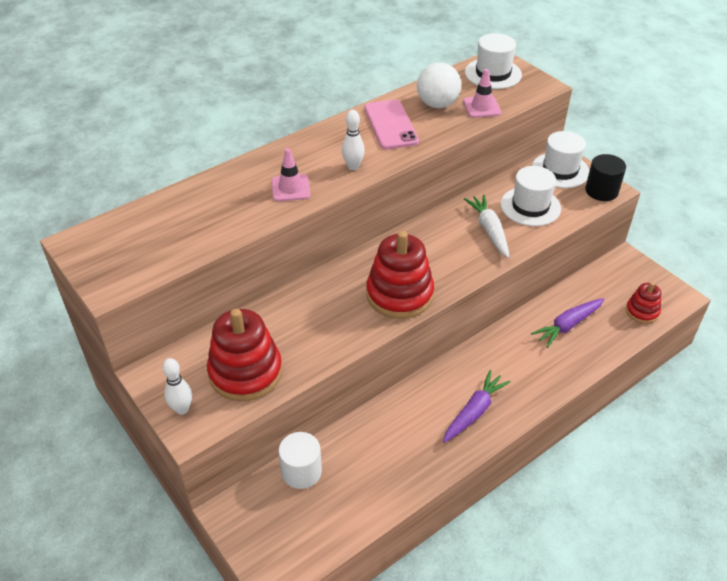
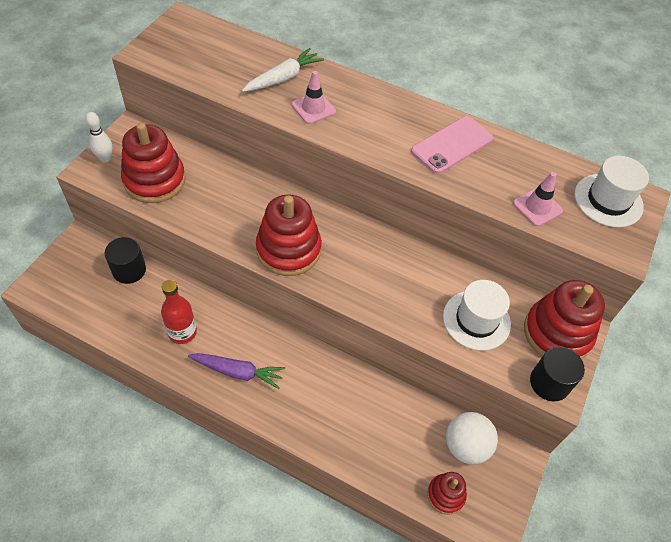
camera: 60 degrees right, 10 degrees up
(301, 471) = (129, 270): white cylinder -> black cylinder
(353, 166) = (369, 138): white bowling pin -> none
(407, 444) = (182, 332): none -> red bottle
(437, 104) = (513, 170): white ball -> white ball (466, 446)
(489, 230) = (416, 294): white carrot -> white carrot (283, 78)
(560, 170) = (557, 333): white hat -> red stacking toy
(567, 325) = (384, 424): purple carrot -> none

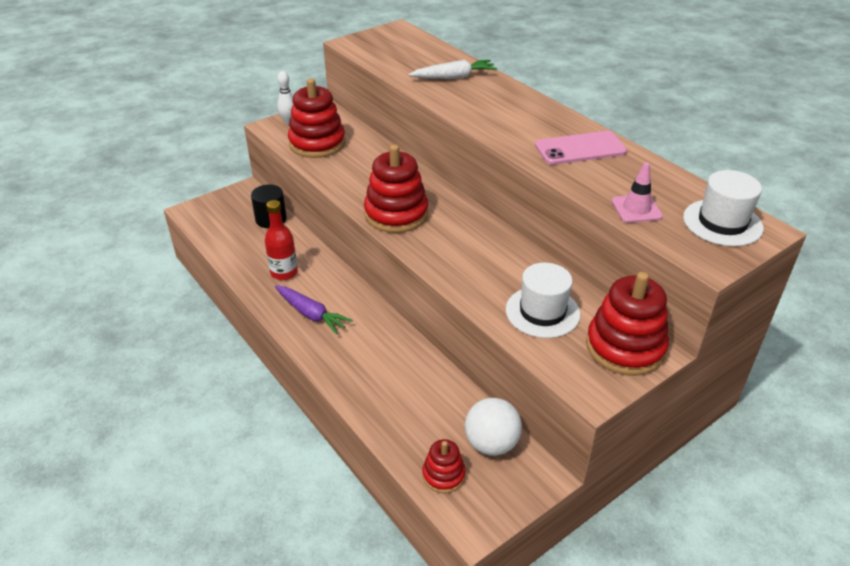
camera: 30 degrees right, 15 degrees down
(313, 108) = (465, 100): pink traffic cone -> none
(549, 383) = (588, 383): black cylinder -> none

